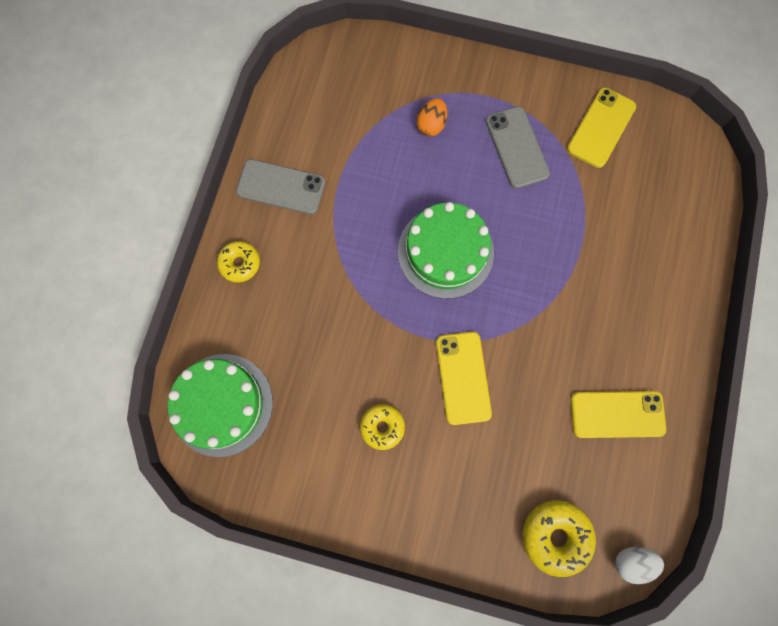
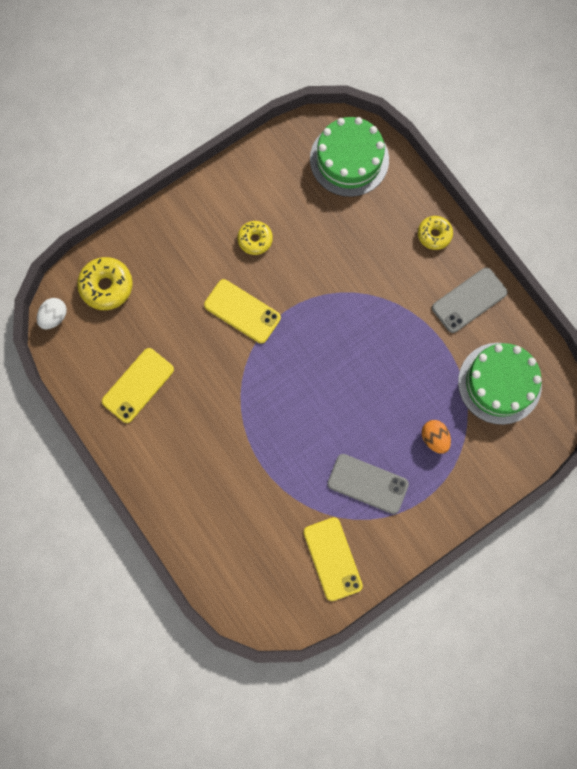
camera: 130 degrees right, 0 degrees up
(445, 252) = (333, 369): green cake -> green cake (499, 383)

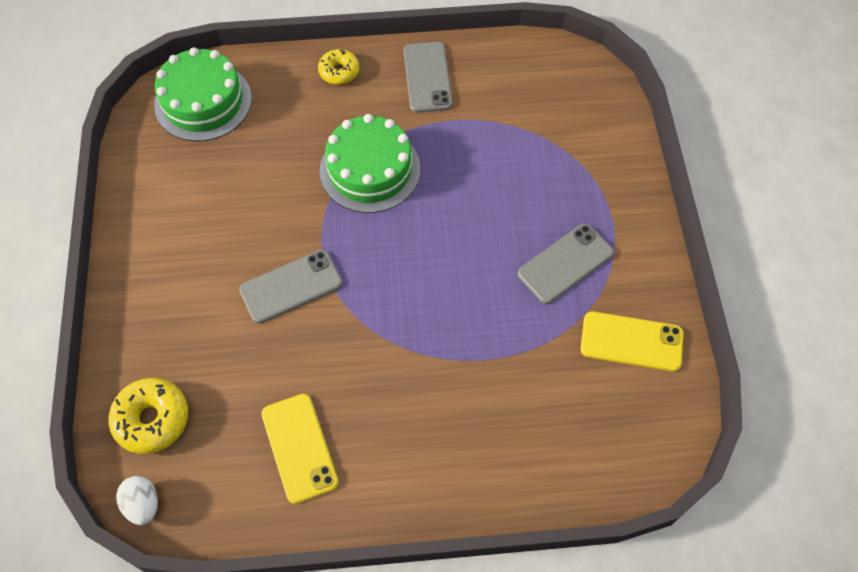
camera: 60 degrees left, 15 degrees down
(242, 311) = (291, 286): yellow phone -> grey phone
(255, 240) = (220, 232): yellow donut -> none
(434, 438) = (552, 178): orange egg -> none
(499, 383) = (529, 95): green cake -> green cake (370, 170)

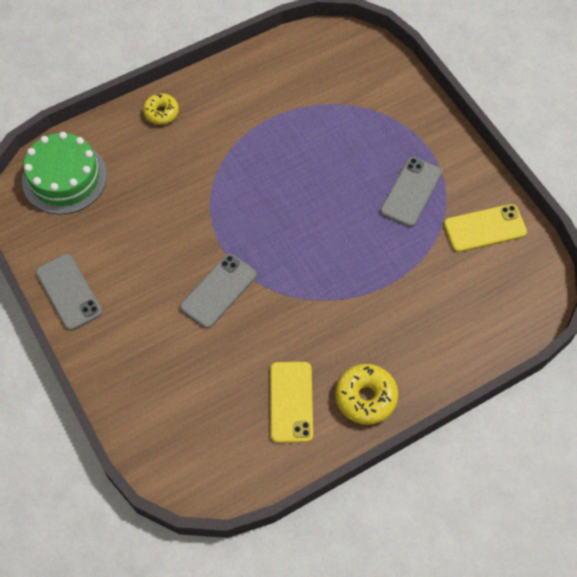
camera: 25 degrees left, 0 degrees up
(143, 504) = (199, 492): white egg -> none
(152, 419) = (169, 430): yellow donut -> yellow donut (365, 397)
(299, 448) = (291, 402): yellow phone -> yellow phone turned 45 degrees clockwise
(370, 170) = (229, 180): green cake -> none
(427, 77) = (233, 91): grey phone -> grey phone (69, 292)

